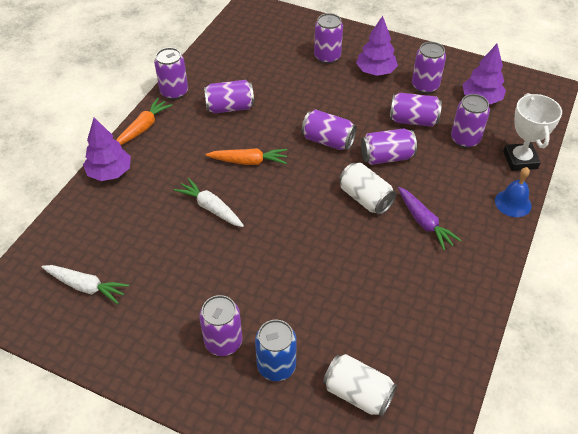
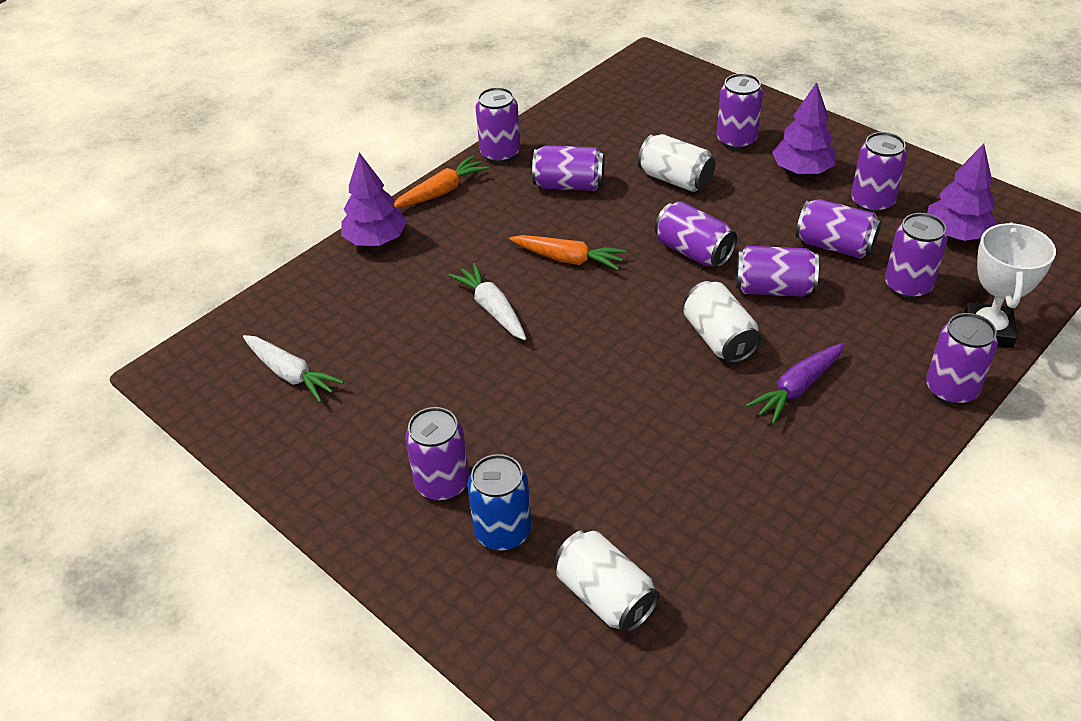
camera: 20 degrees right, 5 degrees down
(298, 91) = (675, 179): none -> white can
(424, 222) = (797, 388): purple carrot -> purple carrot turned 60 degrees clockwise
(513, 203) = (951, 389): blue bell -> purple can

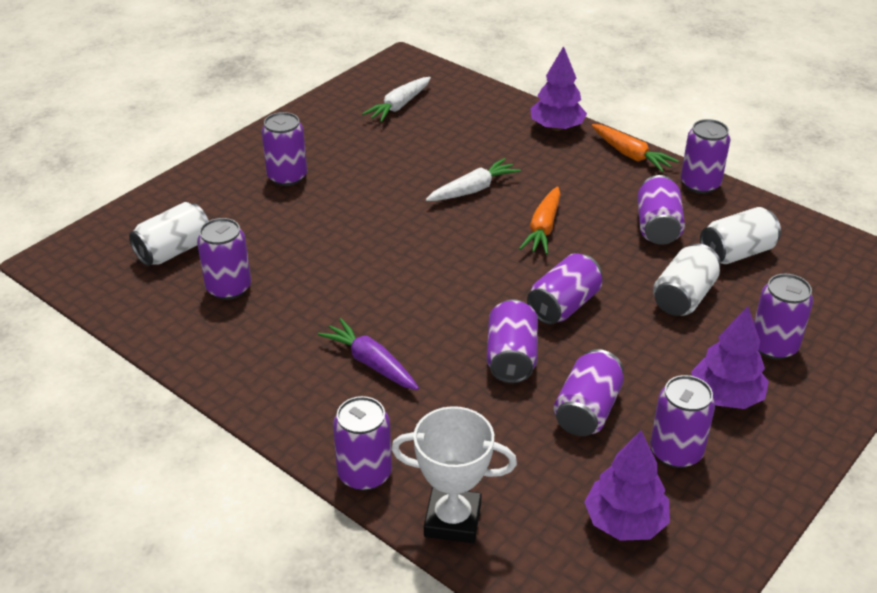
camera: 85 degrees right, 5 degrees down
(503, 531) = (239, 204): blue can -> none
(719, 338) = (438, 317): white can -> white can (736, 253)
(907, 286) = (524, 462): purple can -> purple can (229, 288)

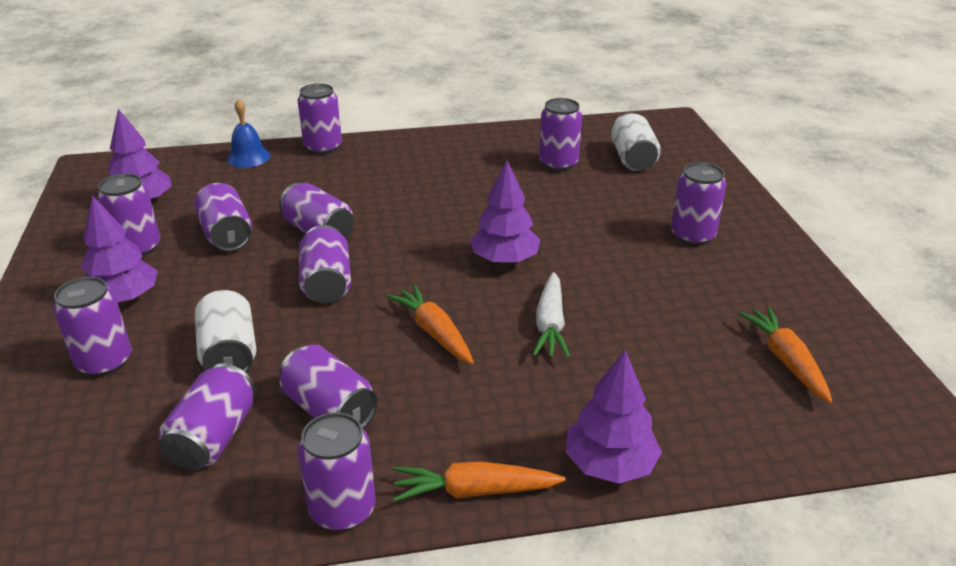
camera: 130 degrees right, 5 degrees down
(371, 363) = (403, 182): purple carrot -> none
(399, 106) = (785, 360): white carrot -> orange carrot
(424, 241) = (505, 260): none -> purple tree
(452, 520) = (248, 157): white trophy -> blue bell
(736, 253) = (213, 437): white can -> purple can

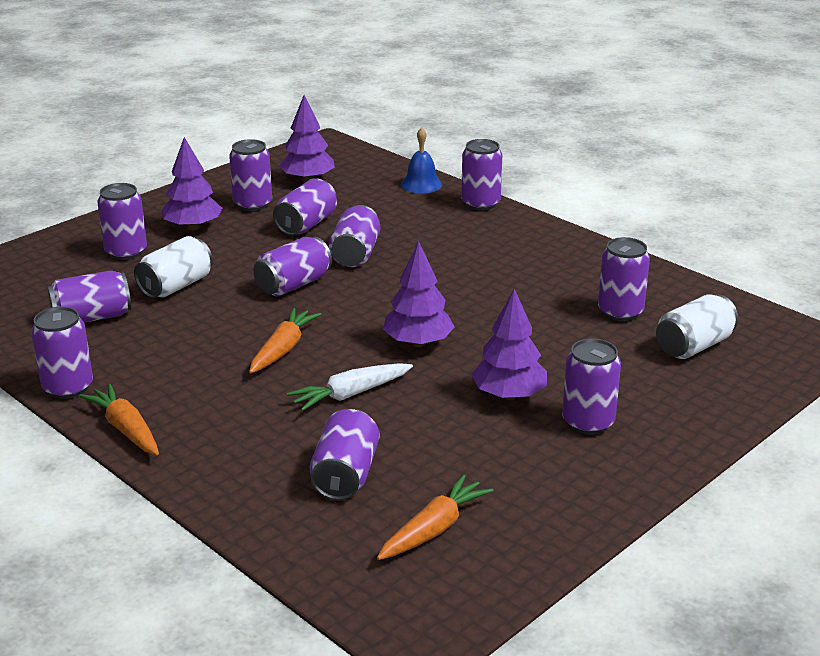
camera: 55 degrees right, 5 degrees down
(330, 410) = (155, 345): purple can -> purple can (345, 475)
(610, 465) = (203, 476): purple tree -> purple tree (509, 395)

